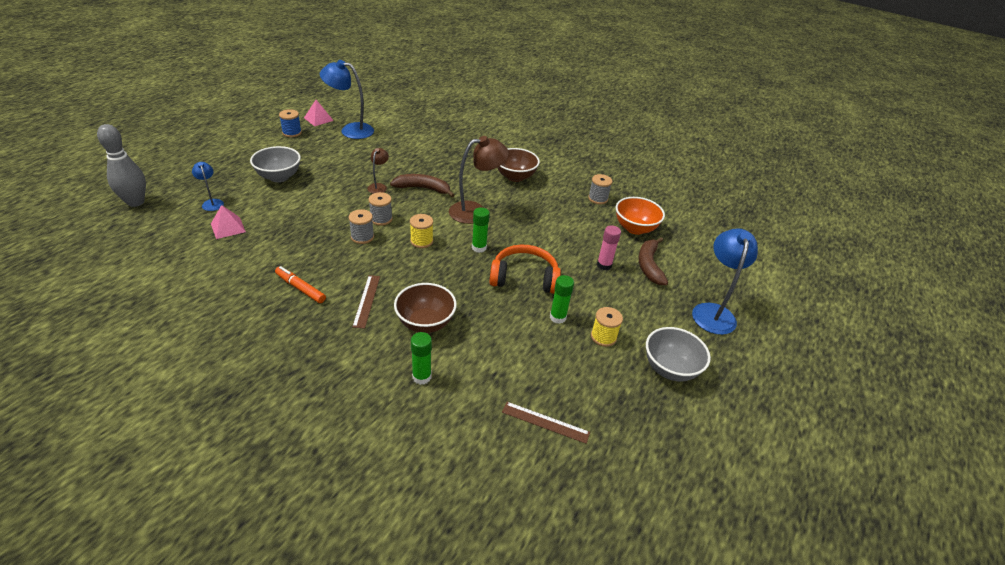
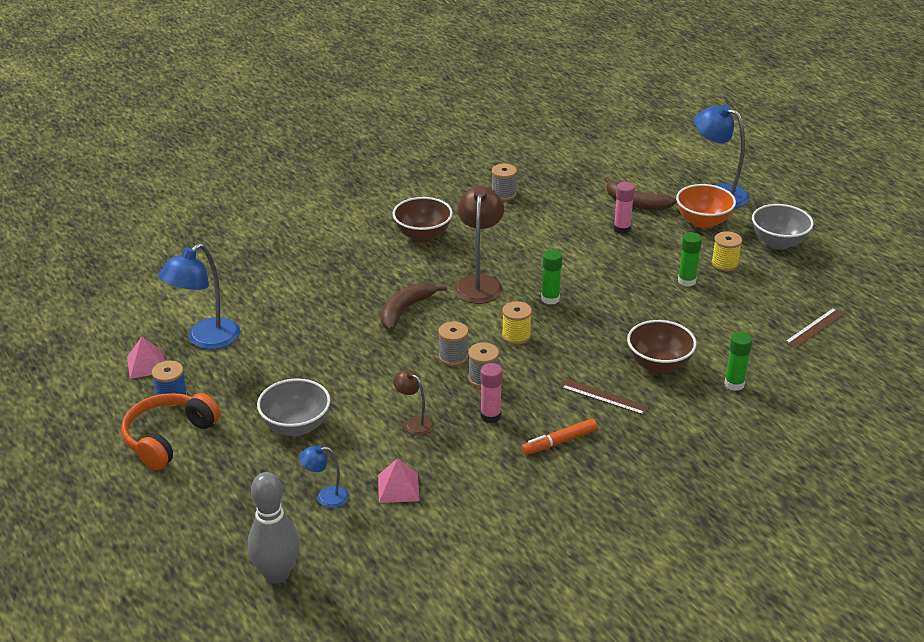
camera: 60 degrees left, 5 degrees down
(319, 249) = (490, 416): none -> pink glue stick
(379, 186) = (377, 344): brown lamp -> brown lamp (414, 422)
(524, 278) = (617, 283): orange headphones -> orange headphones (168, 438)
(635, 228) = (571, 190): orange bowl -> orange bowl (703, 222)

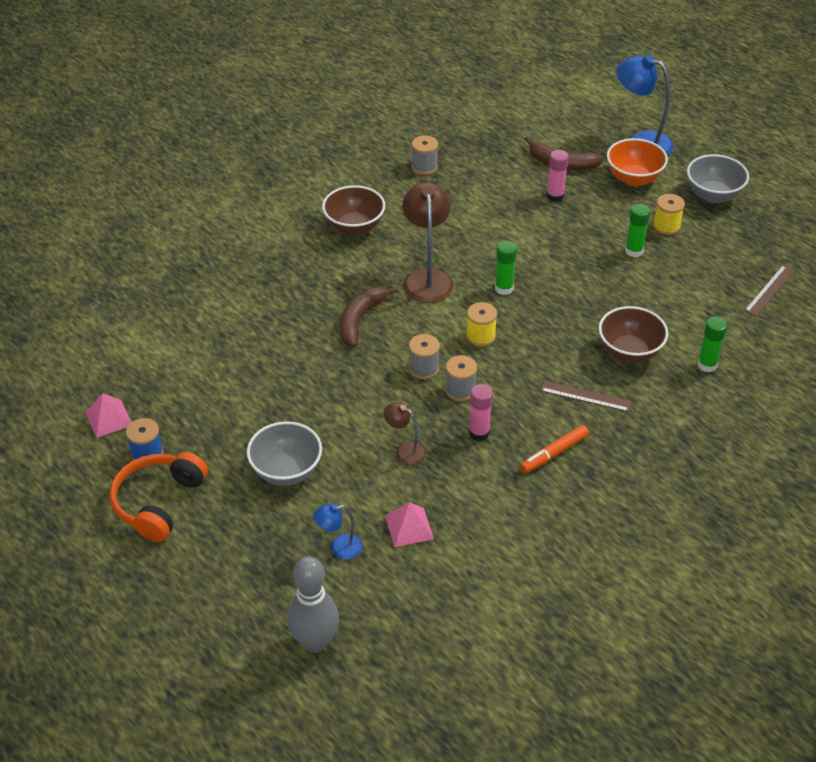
camera: 10 degrees left, 10 degrees up
(206, 340) = (163, 381): blue lamp -> none

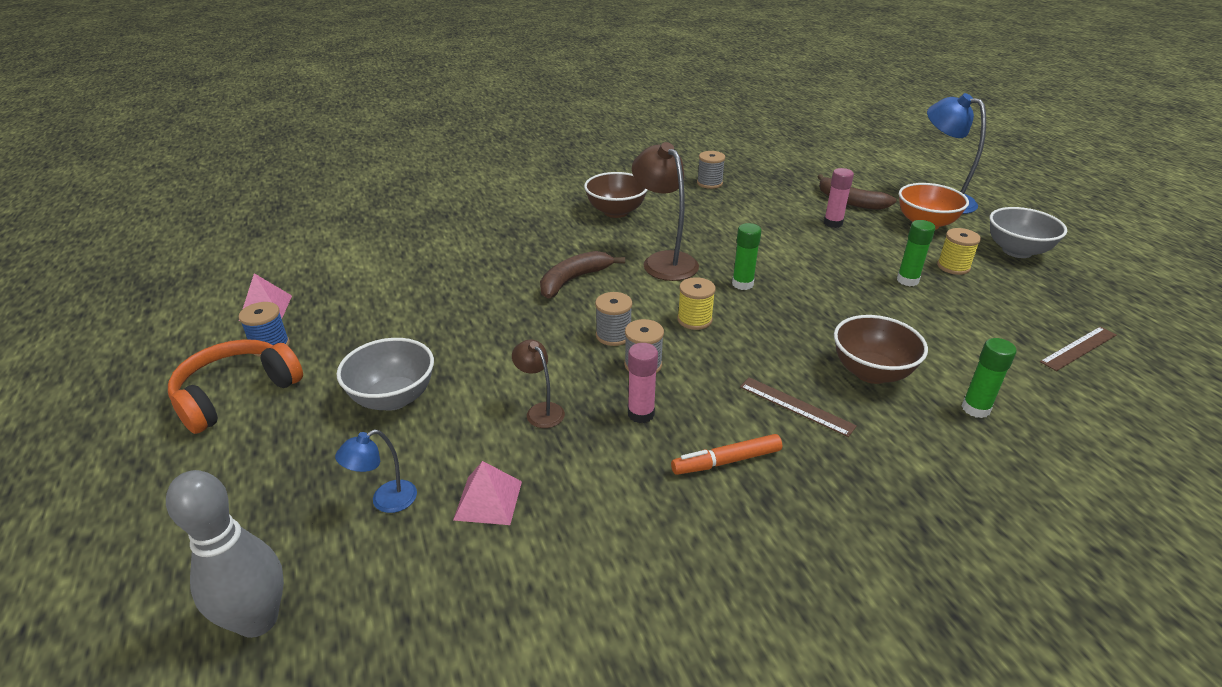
camera: 20 degrees right, 10 degrees down
(339, 548) = (385, 501): blue lamp -> blue lamp turned 45 degrees counterclockwise
(427, 278) = (664, 261): brown lamp -> brown lamp turned 45 degrees counterclockwise

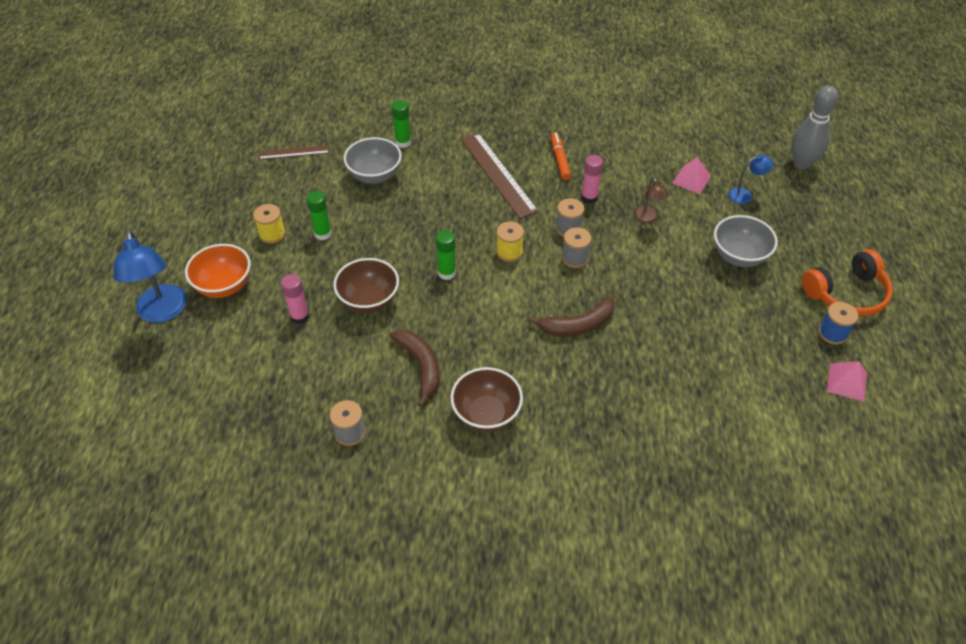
camera: 155 degrees left, 15 degrees up
(664, 261) = (488, 321): brown lamp -> none
(726, 461) = (559, 160): orange marker -> orange marker turned 105 degrees counterclockwise
(796, 406) = (497, 174): brown ruler -> brown ruler, size x1.79
(849, 201) = (246, 342): brown banana -> brown banana (420, 366)
(871, 372) = (433, 178): brown bowl -> brown bowl (369, 301)
(1017, 251) = (202, 231): grey bowl -> grey bowl (375, 176)

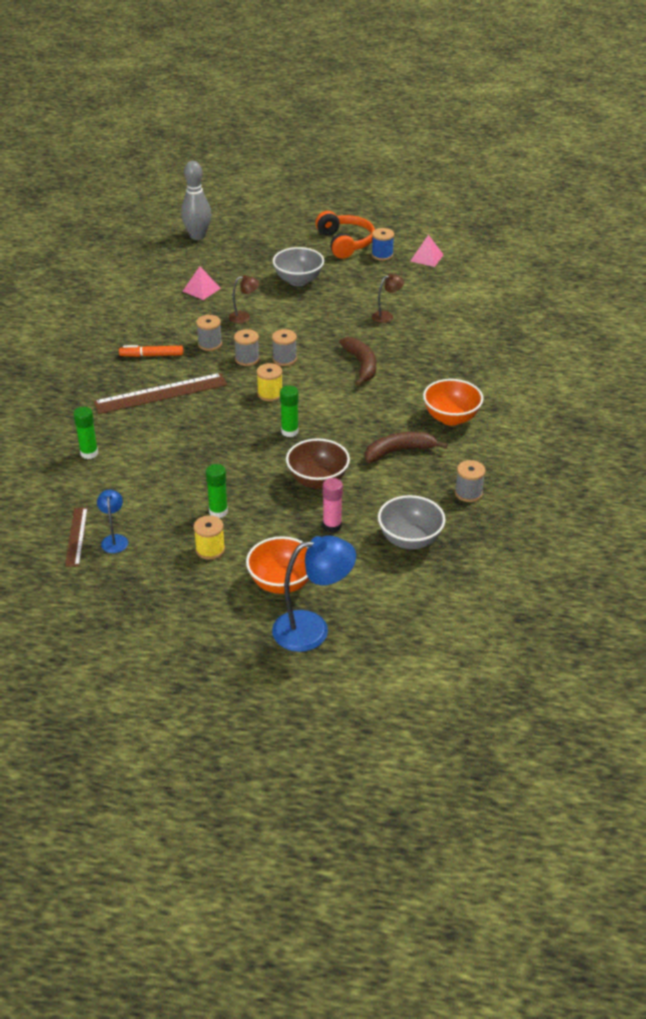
camera: 85 degrees left, 10 degrees down
(375, 176) = (137, 474): grey bowl -> grey bowl (410, 540)
(486, 414) = (451, 418): brown bowl -> orange bowl
(589, 198) = (210, 344): pink glue stick -> grey spool
(688, 344) = (386, 316): none -> brown lamp
(745, 195) = (228, 267): blue lamp -> blue lamp (114, 539)

